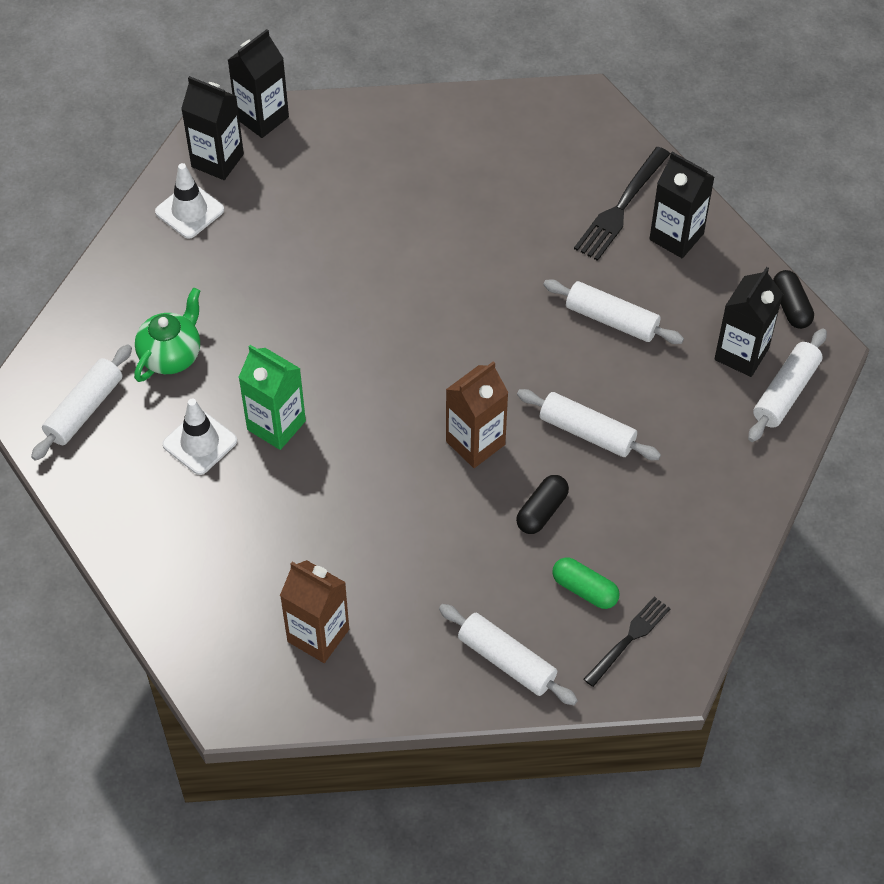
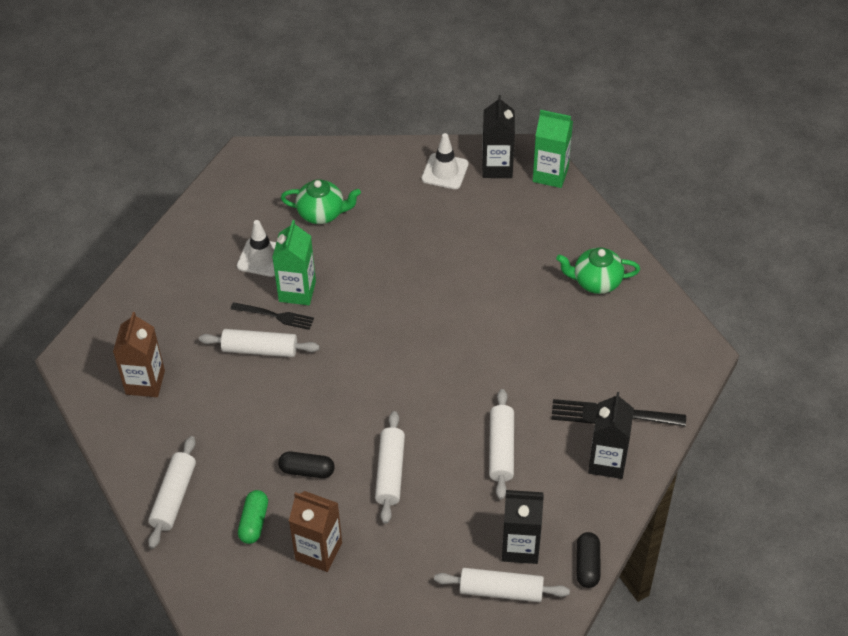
camera: 65 degrees right, 5 degrees down
(84, 409) = (256, 189): white rolling pin -> white rolling pin (260, 349)
(262, 118) = (550, 174): black carton -> green carton
(440, 144) = (596, 282): none -> green teapot
(475, 443) = (343, 408): brown carton -> brown carton (318, 551)
(629, 639) = (226, 565): black fork -> black fork (275, 316)
(791, 307) = (587, 565): black capsule -> black capsule turned 45 degrees counterclockwise

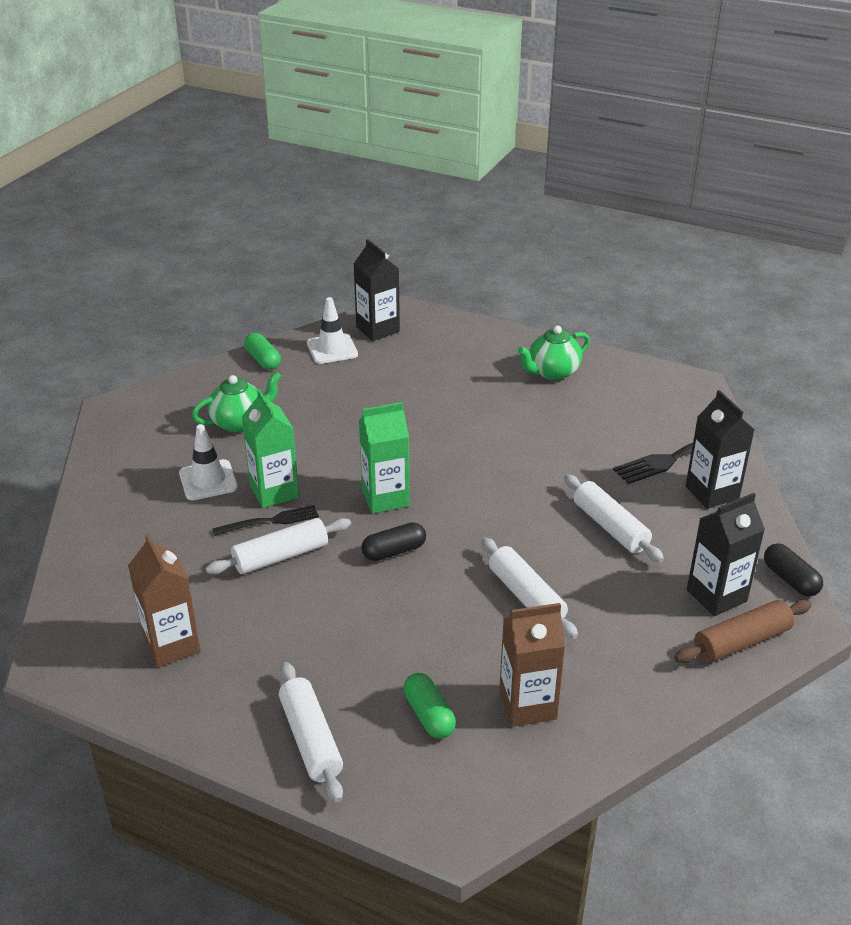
camera: 35 degrees left, 15 degrees down
(307, 470) = (439, 637): black capsule -> black capsule (394, 551)
(385, 158) = (263, 360): none -> green capsule
(501, 591) = (741, 642): white rolling pin -> brown rolling pin
(550, 174) = (431, 317): green carton -> green carton (385, 498)

